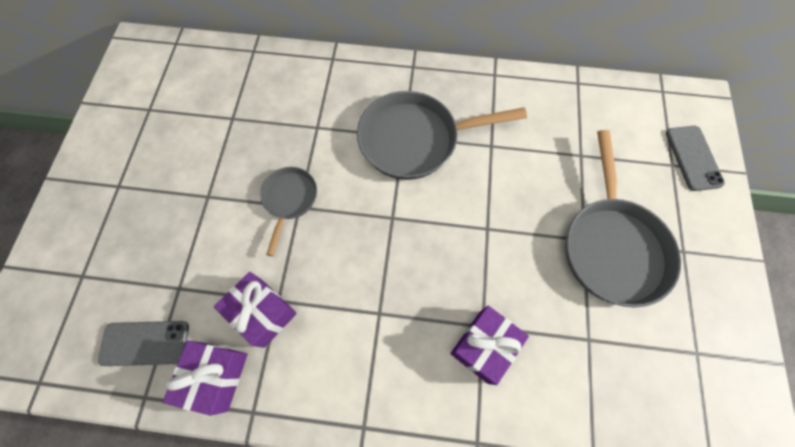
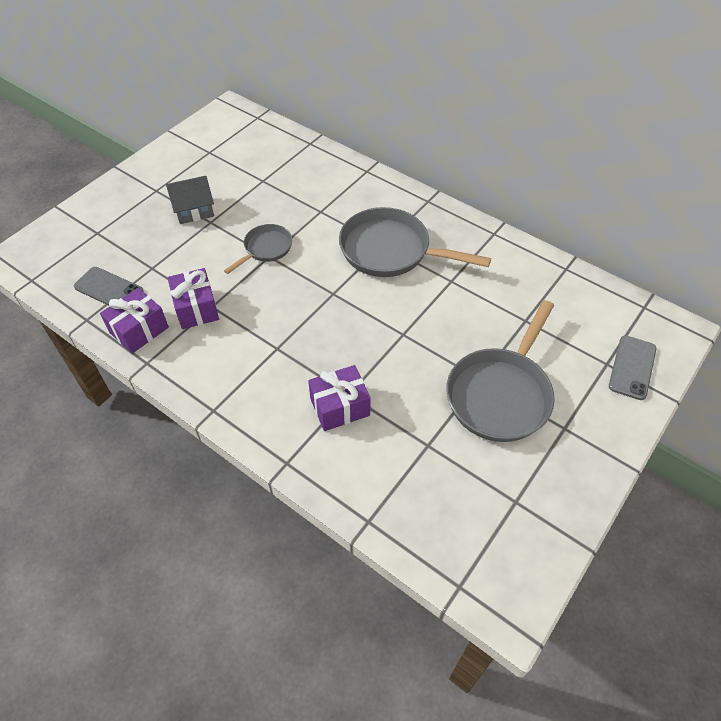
camera: 30 degrees right, 15 degrees down
(179, 190) = (194, 210): none -> grey house

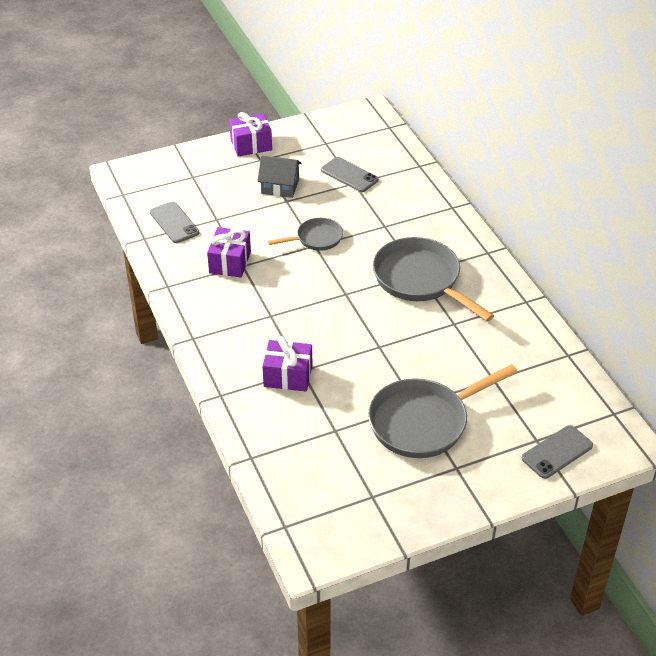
camera: 30 degrees right, 10 degrees down
(139, 330) = (177, 261): purple gift -> purple gift (251, 145)
(253, 174) = (349, 175): none -> grey phone

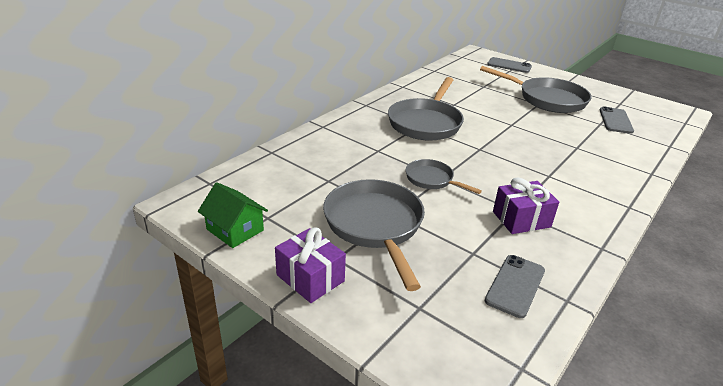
camera: 120 degrees left, 10 degrees down
(280, 186) = (375, 225): grey house -> grey pan
(288, 376) = (590, 151): purple gift -> none
(322, 127) = (235, 230): none -> green house
(349, 175) = (317, 186): grey phone -> grey phone (615, 120)

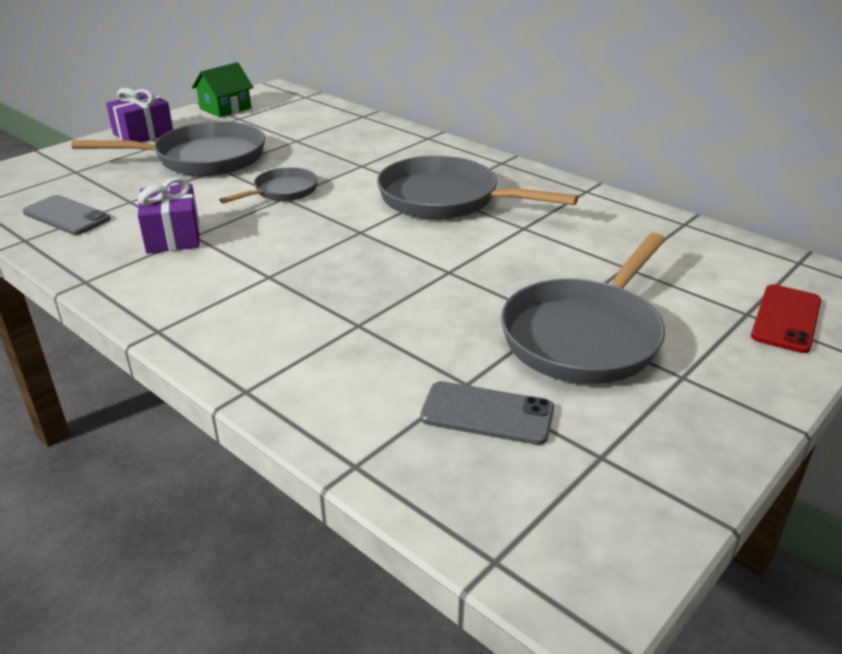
camera: 95 degrees right, 0 degrees up
(509, 65) = (786, 319): grey phone -> red phone

